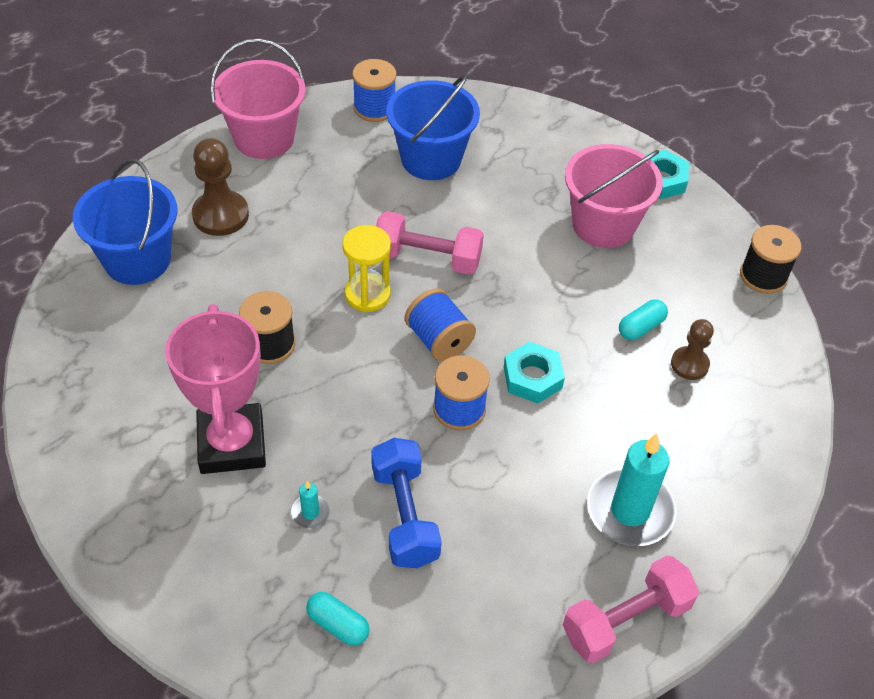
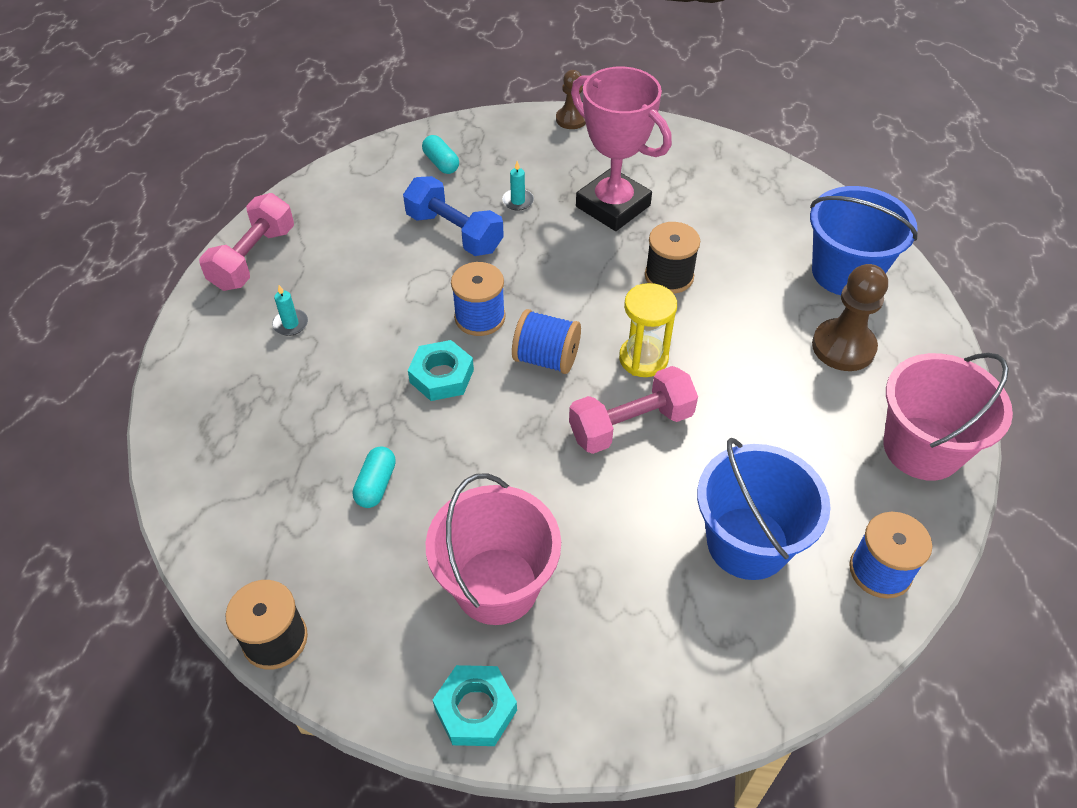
camera: 145 degrees right, 0 degrees up
(338, 625) = (441, 163): turquoise capsule -> turquoise capsule turned 60 degrees clockwise
(630, 510) = (290, 324): turquoise candle -> turquoise candle, size x0.44
(689, 364) = (306, 475): brown pawn -> brown pawn (571, 119)

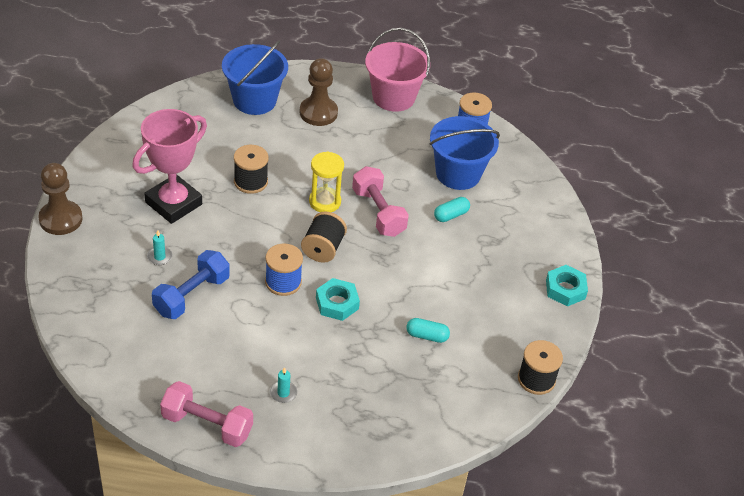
camera: 95 degrees left, 5 degrees down
(441, 163) = (103, 303): turquoise capsule -> turquoise capsule (451, 215)
(496, 585) = (493, 279): pink bucket -> none
(546, 358) = (323, 248): blue spool -> black spool
(571, 119) = (60, 219): brown pawn -> brown pawn, size x1.60

